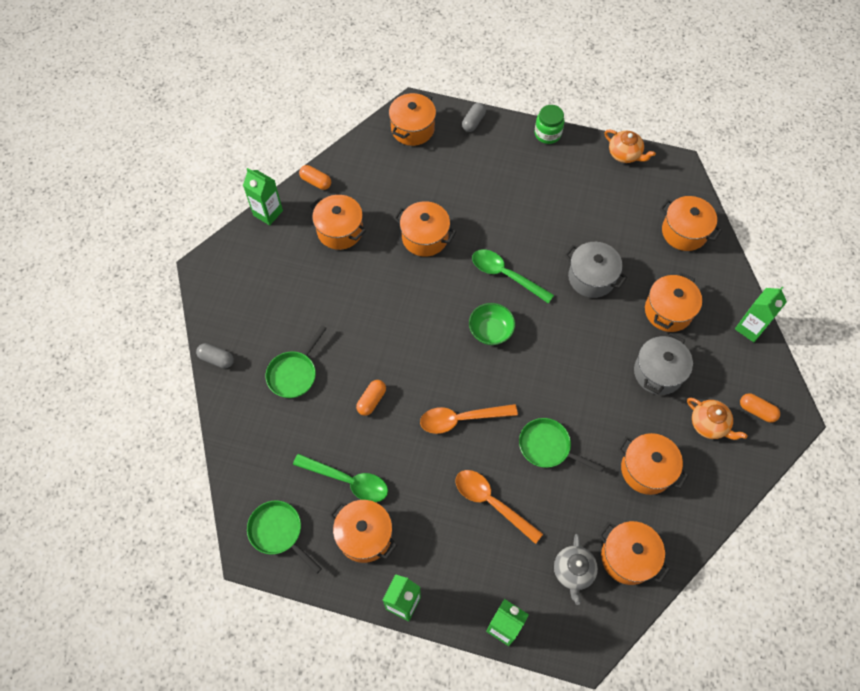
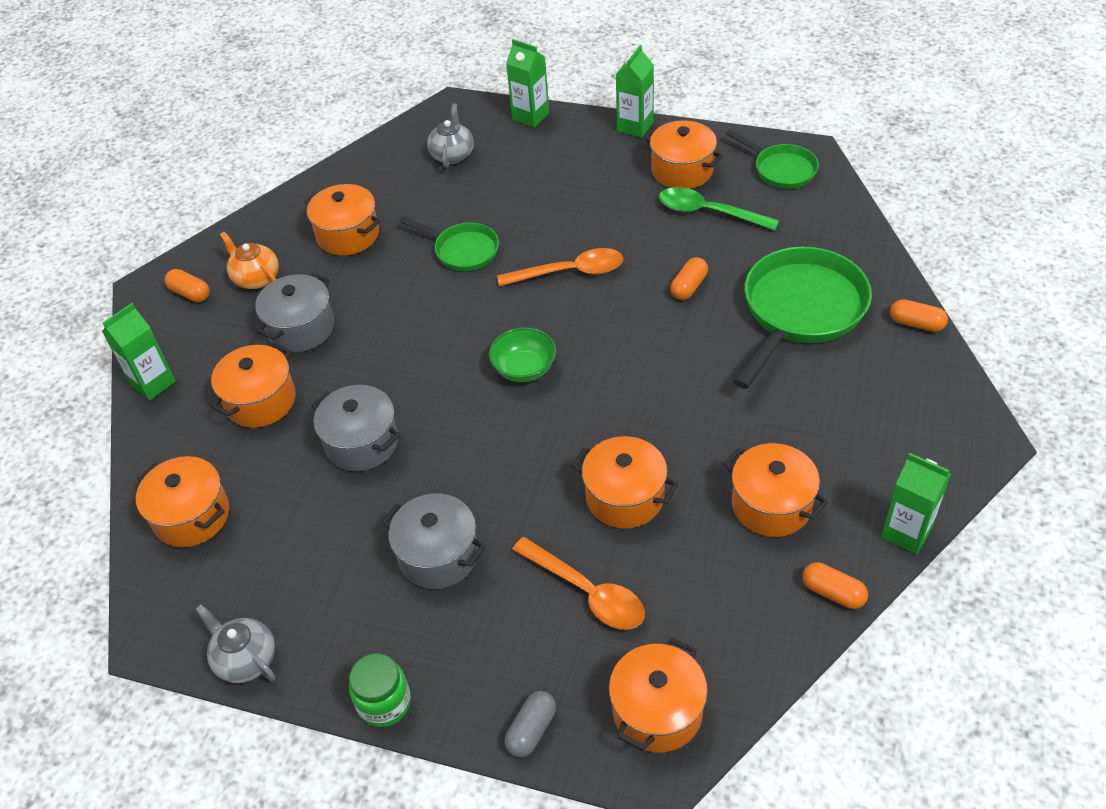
camera: 175 degrees left, 15 degrees down
(216, 359) = (916, 324): grey capsule -> orange capsule
(294, 374) = (800, 311): green pan -> green pan, size x1.80
(491, 502) = (536, 201): orange spoon -> orange spoon (587, 592)
(505, 275) = (495, 443): green spoon -> none
(531, 205) = (438, 555): none -> grey pot
(625, 154) = (245, 659): orange teapot -> grey teapot
(628, 557) = (391, 167): orange pot -> none

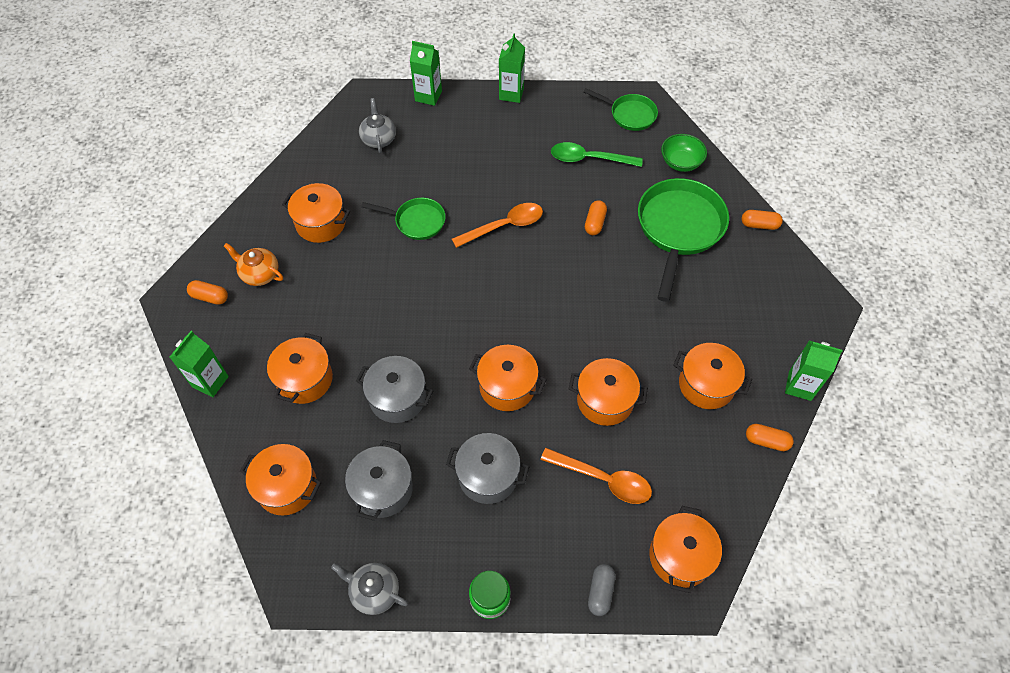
camera: 20 degrees left, 10 degrees up
(301, 328) = (313, 311): grey pot -> grey pot (382, 489)
(524, 369) = (498, 312): green bowl -> green bowl (680, 162)
(682, 171) = (558, 126): orange pot -> orange pot (507, 386)

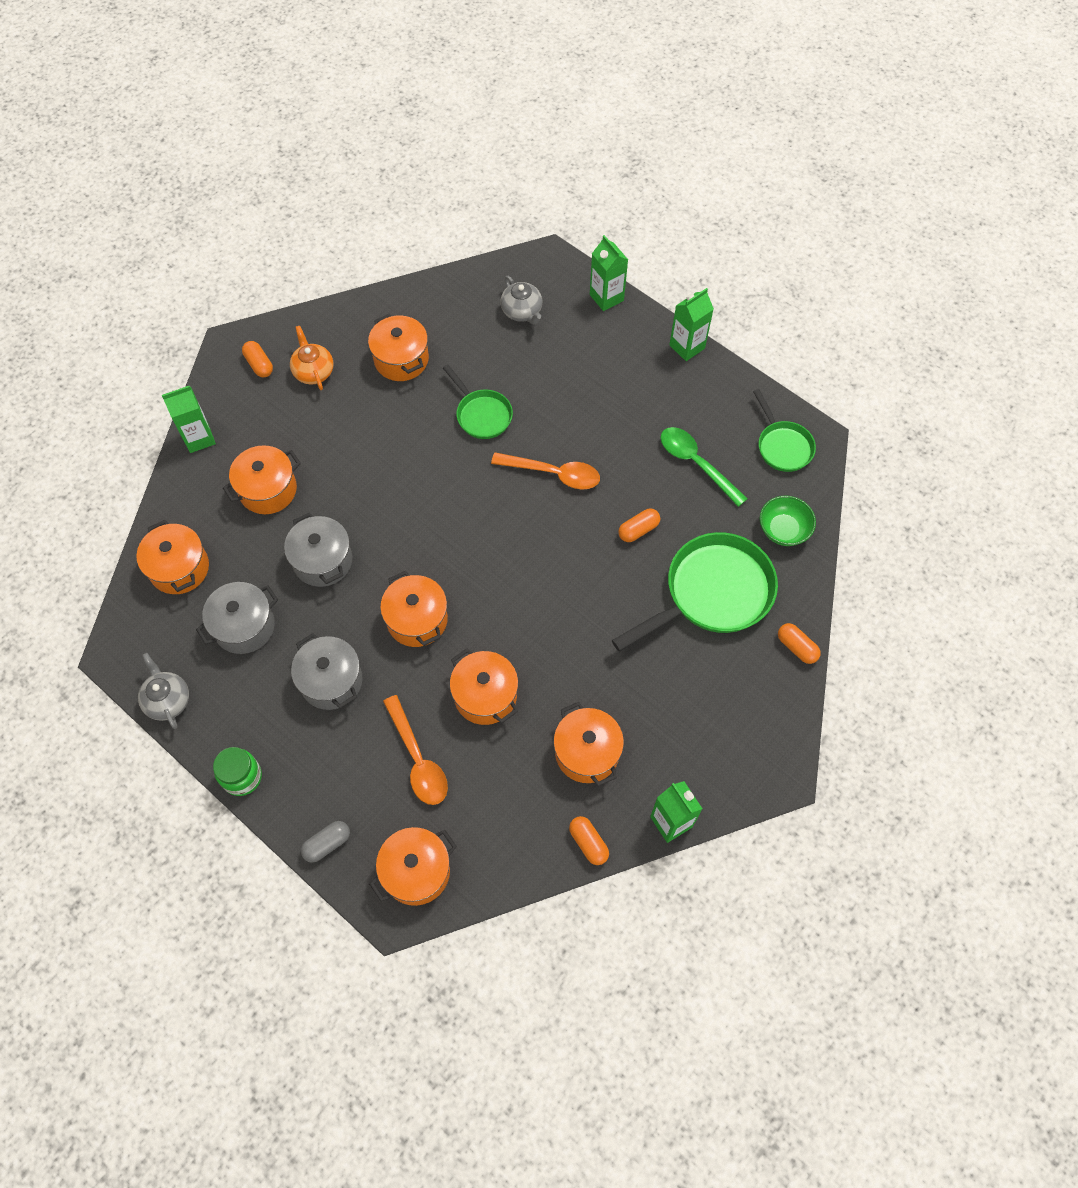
camera: 40 degrees right, 5 degrees up
(378, 139) = (522, 311): grey teapot -> grey teapot turned 120 degrees clockwise

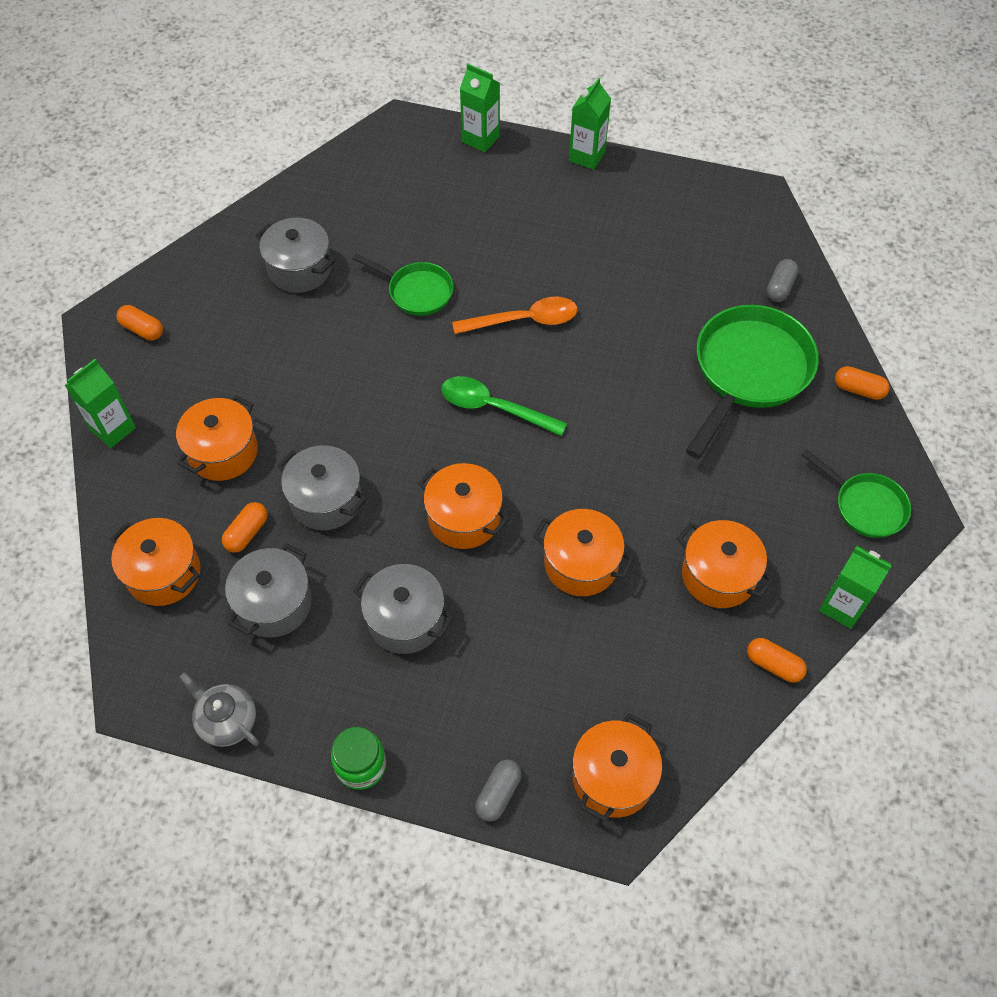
camera: 25 degrees left, 5 degrees down
(313, 371) = (209, 315): orange teapot -> none
(401, 359) = (299, 269): orange pot -> grey pot
(418, 759) = (547, 660): orange spoon -> none
(522, 311) = (402, 180): grey teapot -> none
(638, 530) = (641, 341): orange capsule -> orange capsule (247, 533)
(696, 463) = (660, 258): green spoon -> green spoon (493, 407)
(782, 446) = (732, 213): green pan -> green pan (865, 506)
(783, 530) = (780, 287): green bowl -> grey capsule

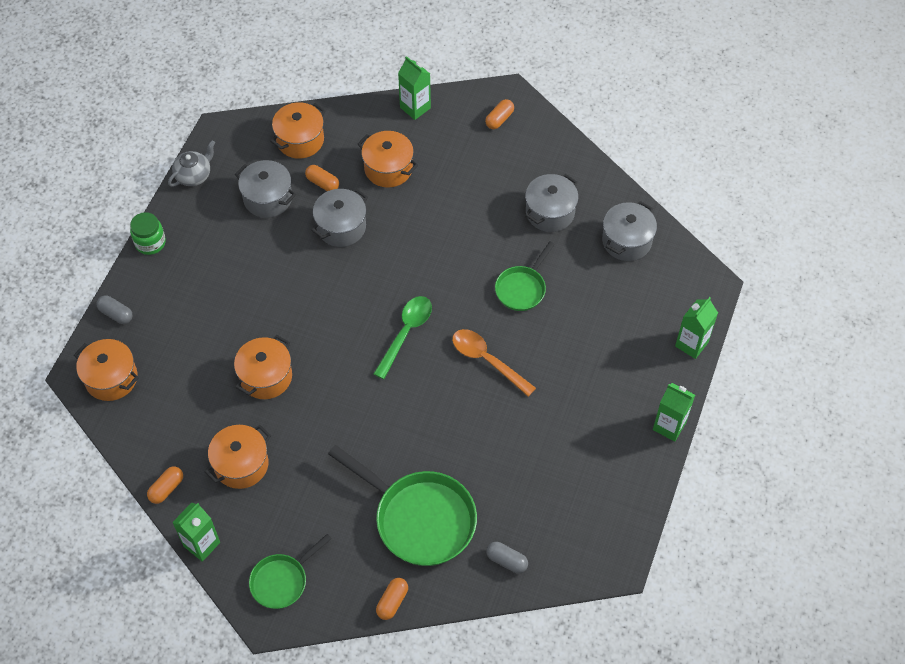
camera: 95 degrees right, 0 degrees up
(405, 620) = (243, 270): grey pot -> grey pot (626, 241)
(464, 518) = (314, 308): orange pot -> none
(524, 320) = (487, 360): orange spoon -> orange spoon turned 135 degrees clockwise

